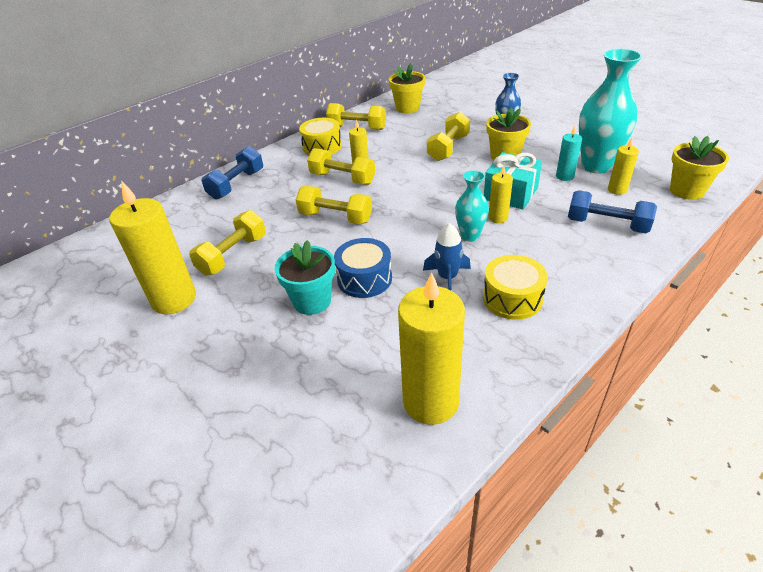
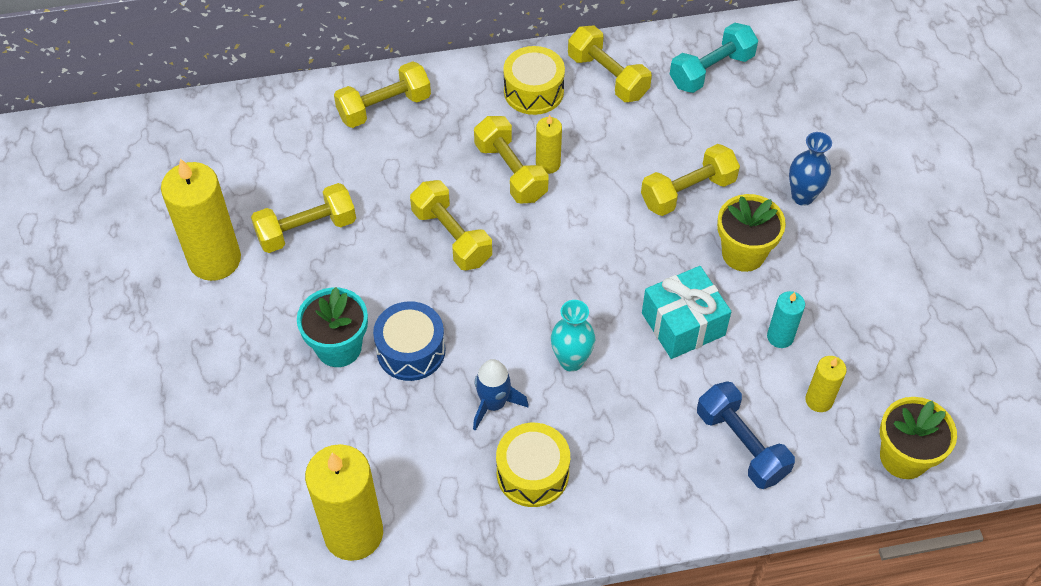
camera: 30 degrees right, 15 degrees up
(236, 184) = (384, 107): blue dumbbell -> yellow dumbbell
(407, 108) = (711, 70): yellow flower pot -> turquoise dumbbell
(498, 218) = (629, 353): yellow candle -> none
(596, 166) = (840, 344): turquoise vase -> none

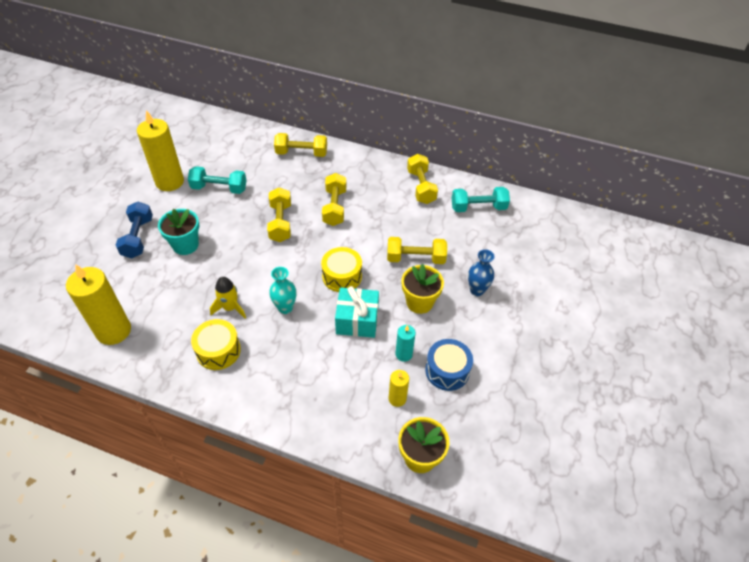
camera: 30 degrees right, 5 degrees down
(306, 230) = (219, 188): yellow dumbbell -> turquoise dumbbell
(411, 350) = (215, 263): blue drum -> blue drum (447, 370)
(494, 404) = (230, 308): blue rocket -> yellow rocket
(533, 91) = (378, 177): yellow drum -> yellow drum (342, 276)
(548, 164) = (355, 212): yellow candle -> none
(741, 445) = (335, 397): blue dumbbell -> blue dumbbell (138, 238)

